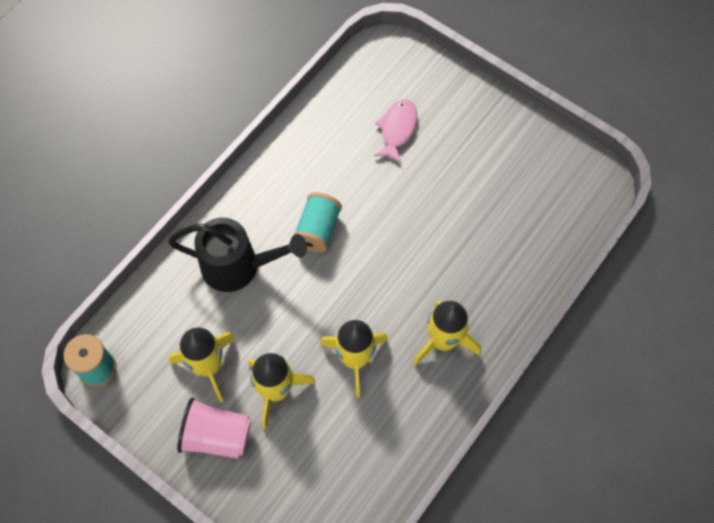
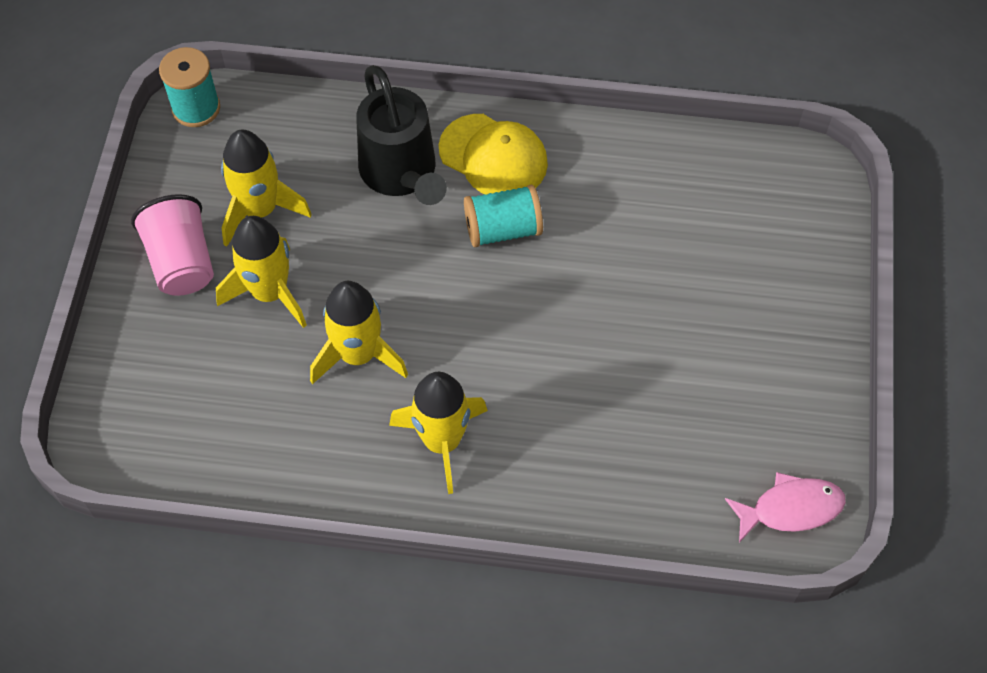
camera: 60 degrees right, 5 degrees down
(261, 207) = (493, 156): none -> yellow cap
(397, 129) = (705, 244): pink fish -> pink fish (790, 509)

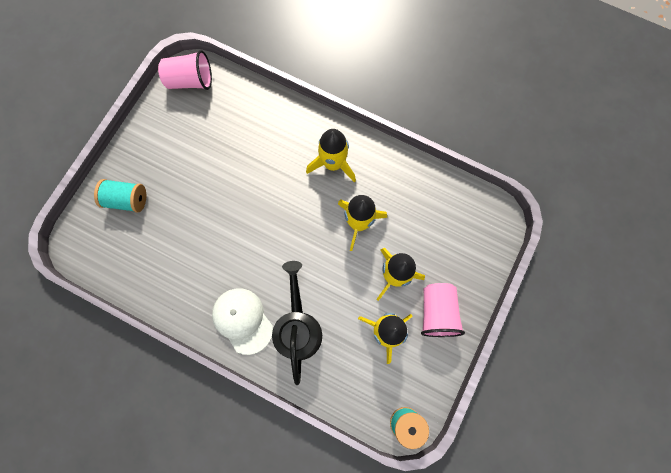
camera: 160 degrees left, 15 degrees up
(493, 156) = (242, 320): yellow cap -> white cap
(502, 229) = (257, 270): turquoise spool -> turquoise spool (127, 200)
(790, 509) = (190, 81): pink fish -> pink cup

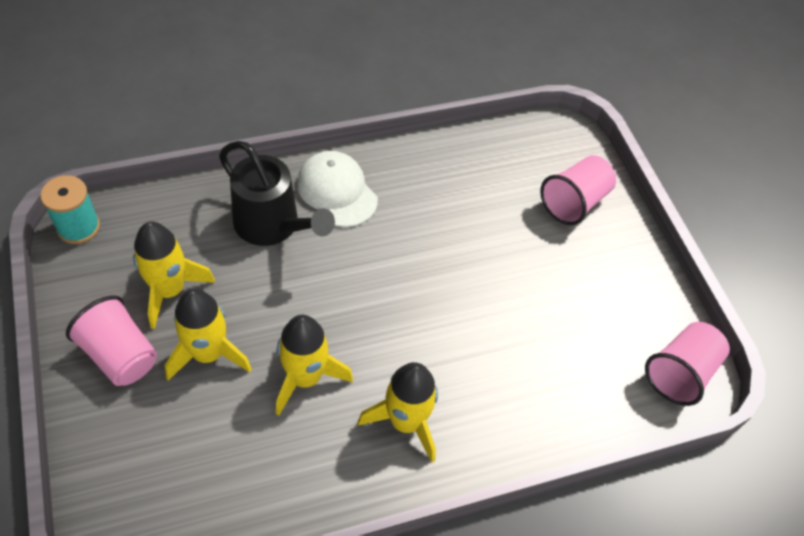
camera: 130 degrees right, 20 degrees down
(127, 200) = (574, 202): turquoise spool -> pink cup
(242, 320) = (337, 191): white cap -> white cap turned 135 degrees counterclockwise

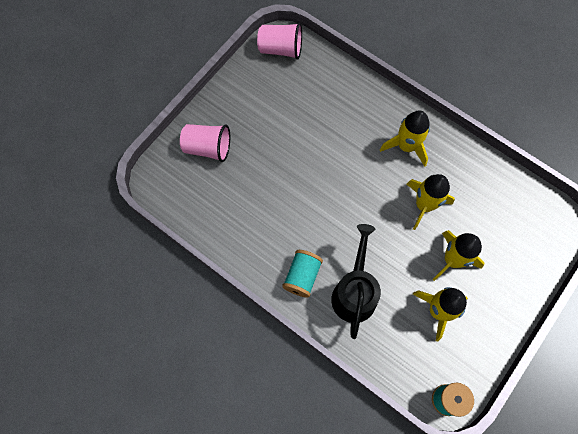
camera: 120 degrees left, 15 degrees up
(120, 355) = (490, 301): pink cup -> none
(337, 191) = (302, 276): white cap -> turquoise spool

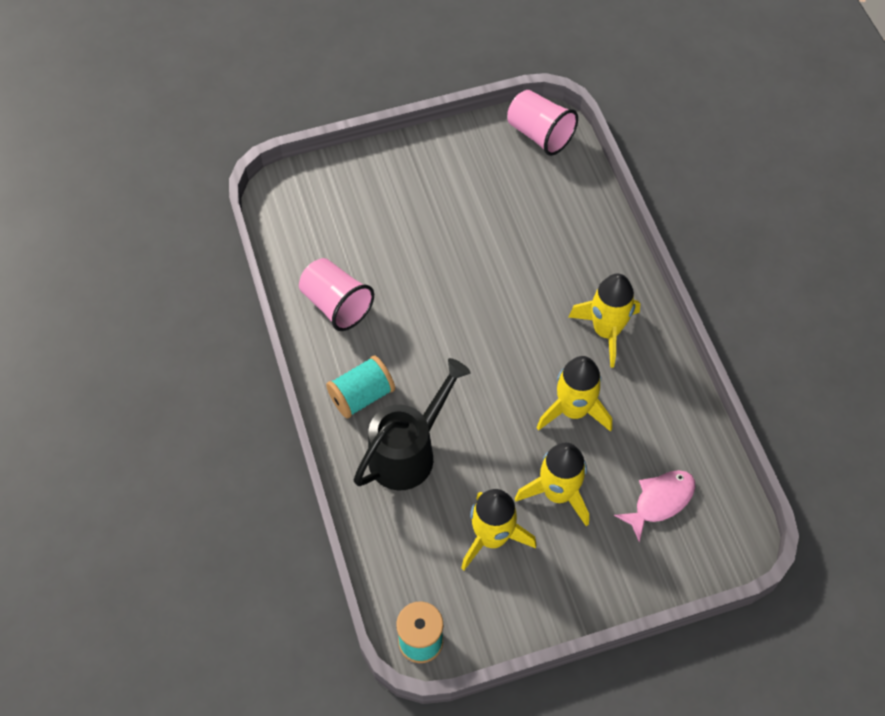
camera: 35 degrees right, 10 degrees down
(208, 148) = (366, 193): pink cup -> pink cup (336, 304)
(507, 227) = (660, 501): none -> pink fish

